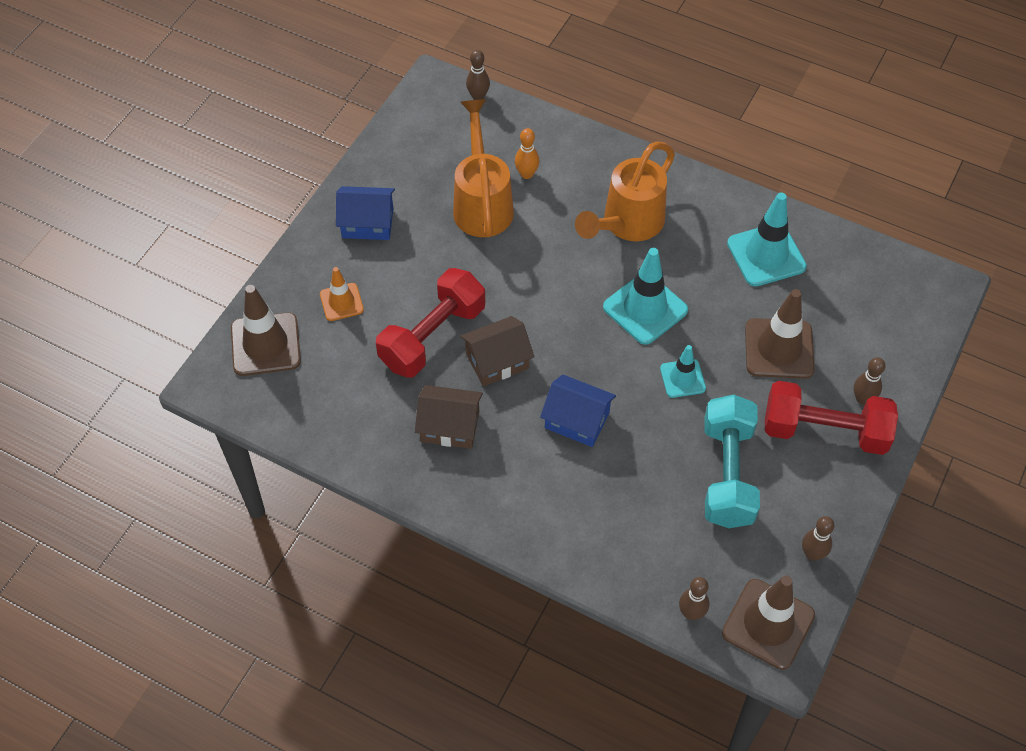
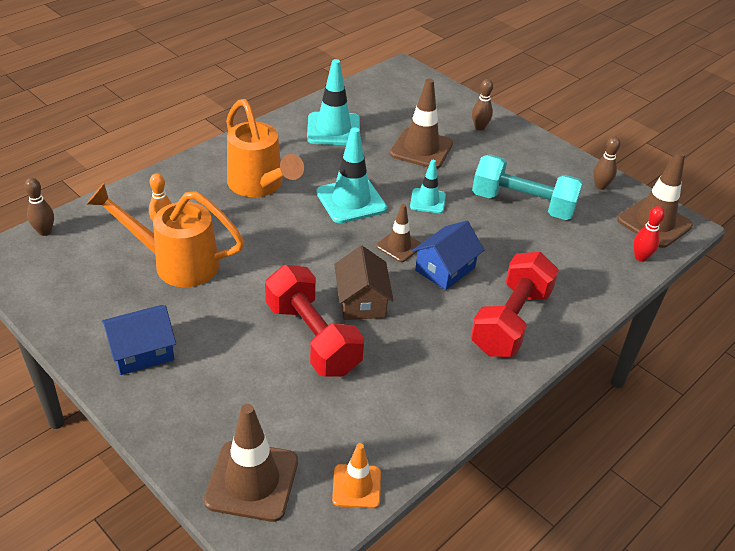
camera: 75 degrees left, 15 degrees down
(341, 302) = (232, 398): orange traffic cone -> orange traffic cone (356, 486)
(367, 223) = (142, 351): blue house -> blue house turned 45 degrees clockwise
(450, 426) = (420, 352): brown house -> none
(592, 371) = (399, 246): none -> brown traffic cone
(691, 613) = (640, 257): brown bowling pin -> red bowling pin
(824, 431) = (500, 151): red dumbbell -> red dumbbell (511, 321)

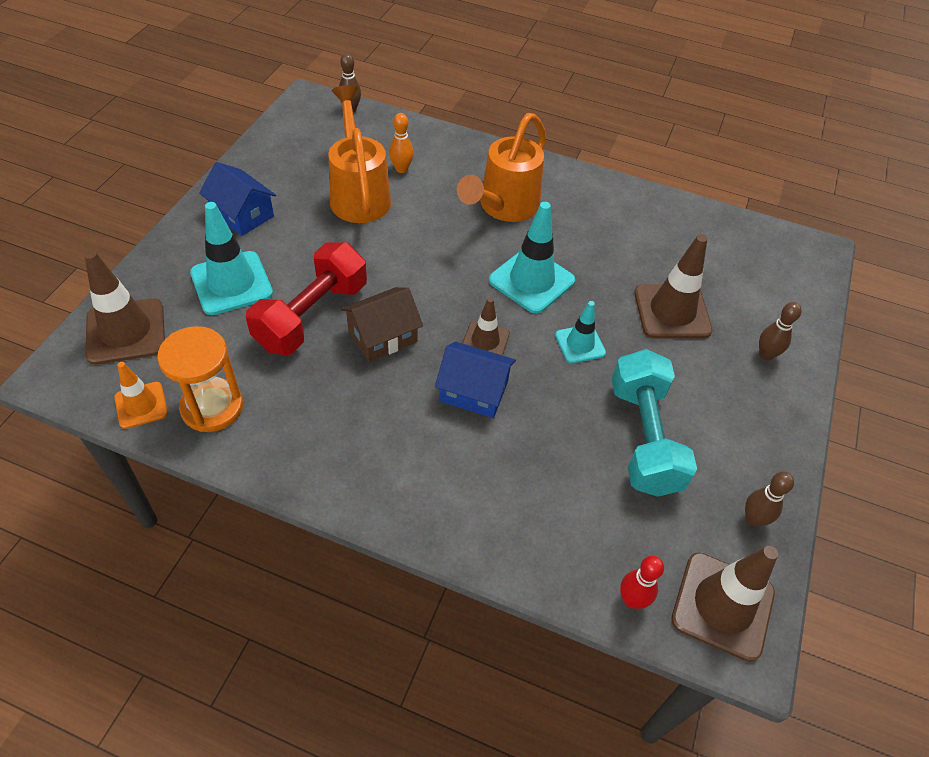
camera: 65 degrees right, 10 degrees up
(333, 129) = (642, 229): turquoise traffic cone -> turquoise traffic cone (231, 283)
(384, 433) = (212, 407): none -> orange hourglass
(511, 321) = (423, 475): red dumbbell -> none

